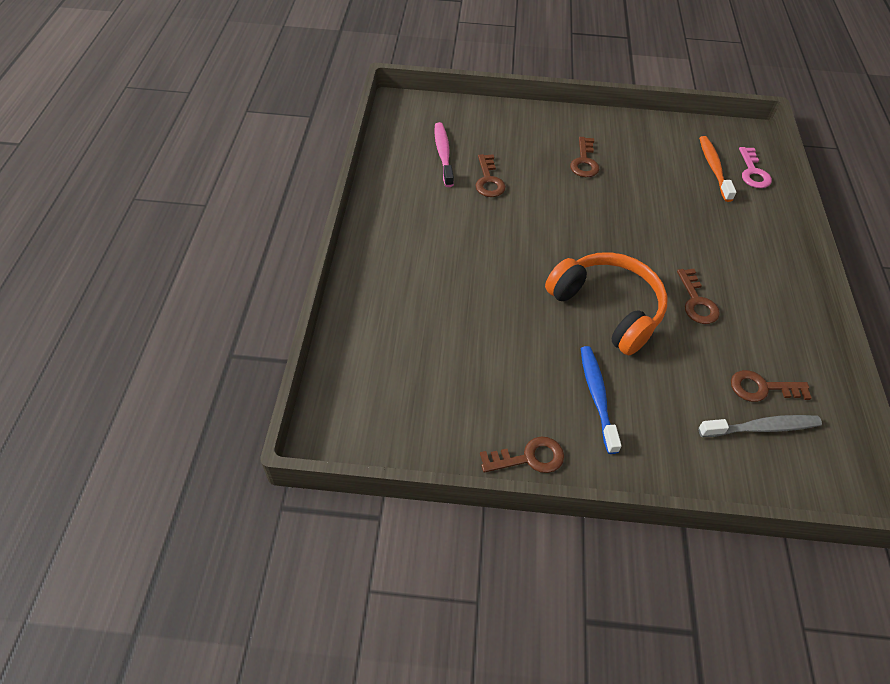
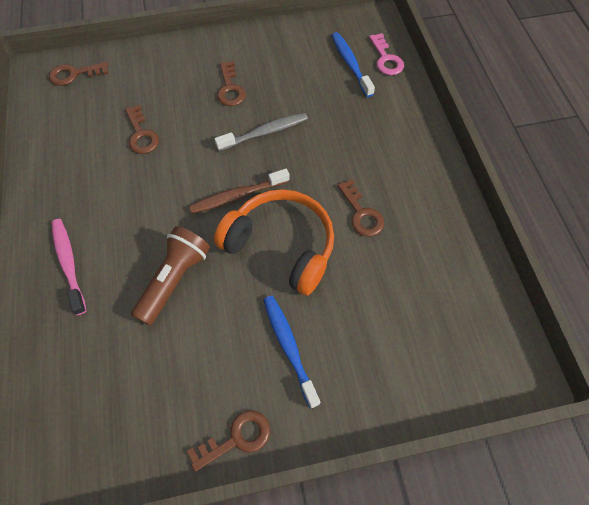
camera: 15 degrees left, 10 degrees up
(443, 154) = (90, 116): pink toothbrush -> pink toothbrush (69, 263)
(496, 309) = (174, 280): none -> brown flashlight
(572, 255) = (237, 196): none -> brown toothbrush
(713, 168) = (350, 64): orange toothbrush -> blue toothbrush
(762, 388) = (436, 288): brown key -> brown key (74, 74)
(762, 428) = (444, 331): grey toothbrush -> grey toothbrush (265, 132)

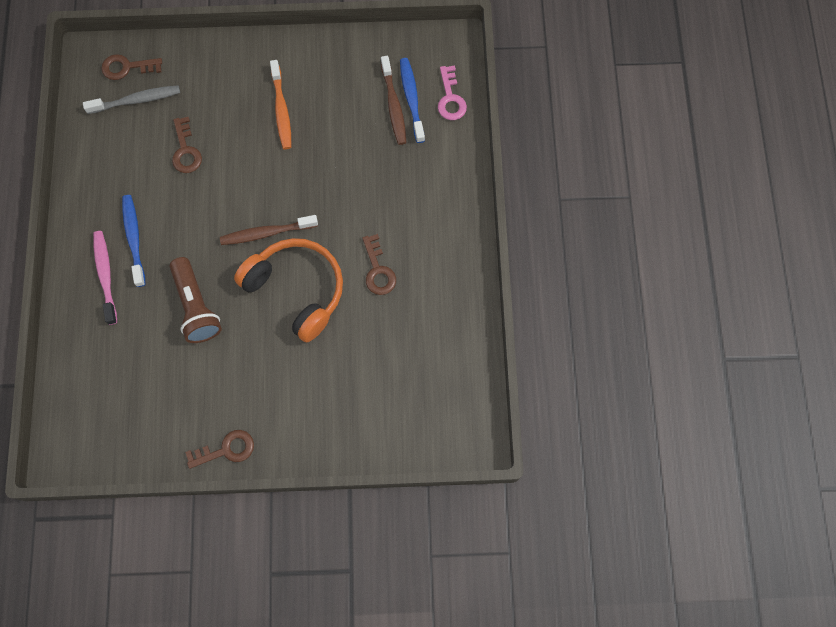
camera: 10 degrees right, 10 degrees up
(174, 280) = (196, 306): brown flashlight -> brown flashlight turned 120 degrees clockwise
(230, 88) = (281, 110): brown key -> orange toothbrush
(265, 132) = (306, 167): grey toothbrush -> grey toothbrush (137, 100)
(289, 347) = (284, 383): blue toothbrush -> blue toothbrush (134, 238)
(335, 71) = (393, 106): none -> brown toothbrush

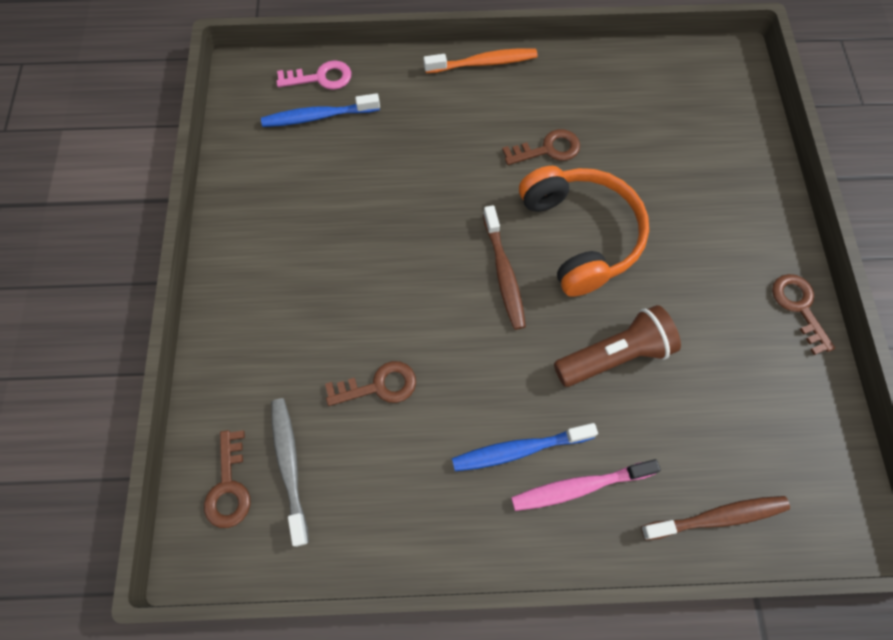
camera: 90 degrees left, 5 degrees down
(281, 110) = (322, 262): orange toothbrush -> orange toothbrush (484, 63)
(297, 290) = (580, 235): orange headphones -> orange headphones turned 120 degrees clockwise
(393, 106) = (326, 135): brown toothbrush -> brown toothbrush (718, 517)

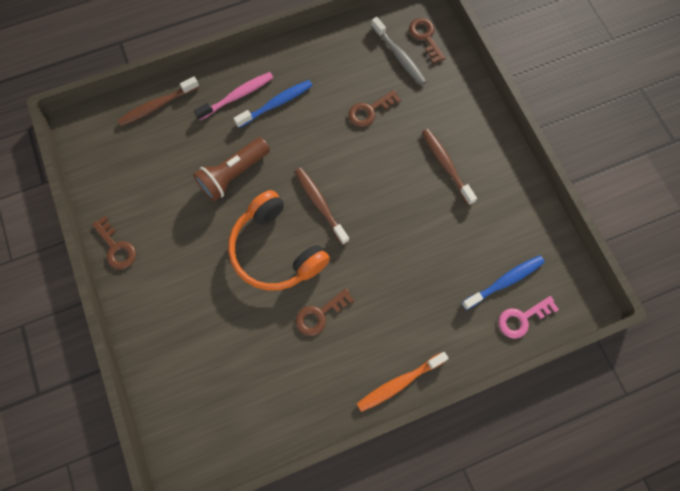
camera: 160 degrees right, 5 degrees up
(311, 269) = (446, 165): none -> brown toothbrush

